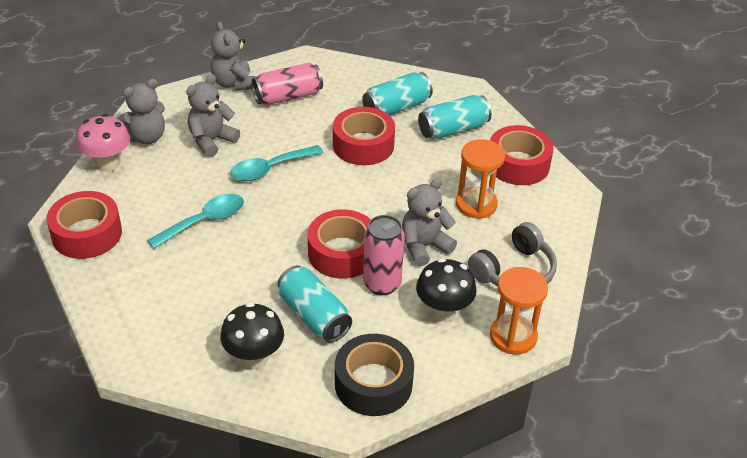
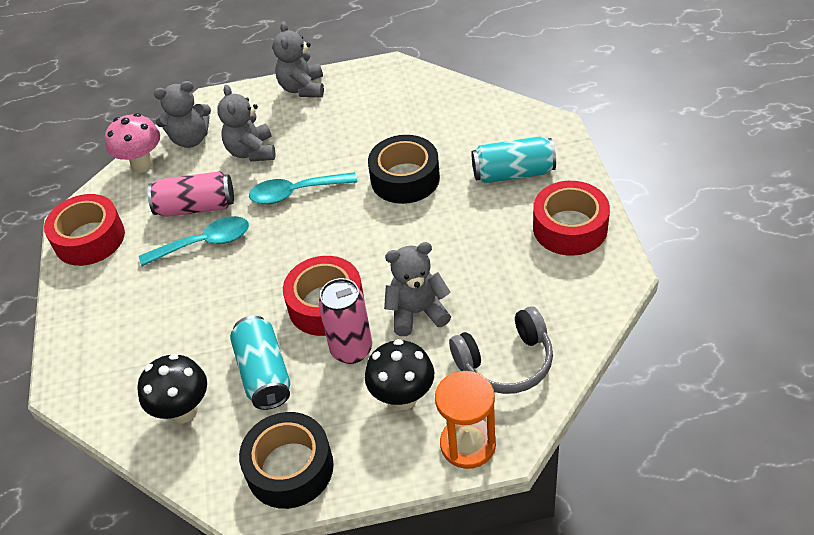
camera: 25 degrees right, 5 degrees up
(211, 140) = (252, 152): grey teddy bear -> grey teddy bear turned 75 degrees counterclockwise
(288, 96) = (351, 110): pink can -> pink can (196, 207)
(363, 145) = (405, 178): red tape -> black tape
(396, 108) = (461, 138): turquoise can -> none
(476, 204) = (498, 270): orange hourglass -> none

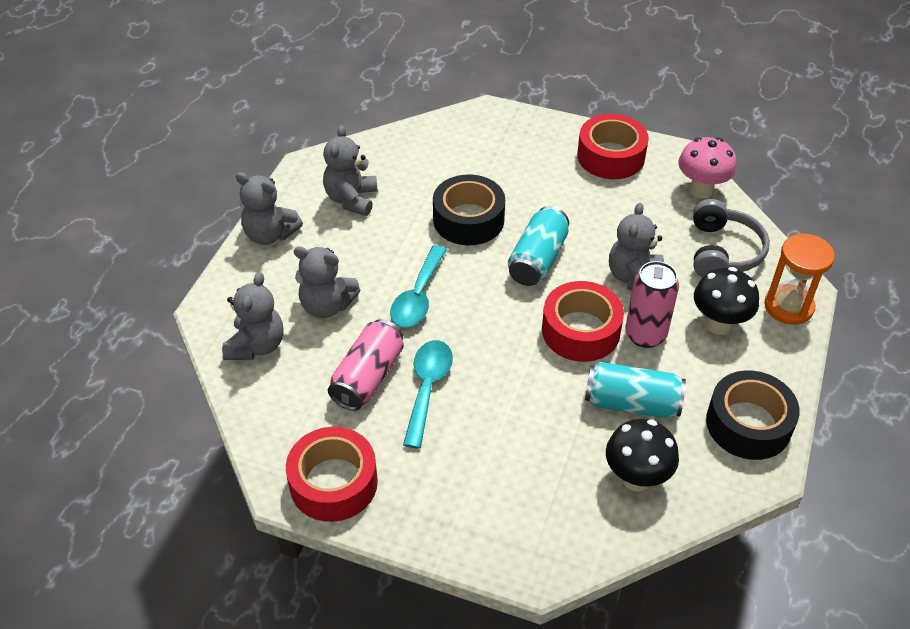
camera: 65 degrees left, 0 degrees up
(142, 164) = (256, 399): pink mushroom -> pink mushroom (701, 190)
(374, 107) = (351, 199): none -> grey teddy bear
(513, 173) = (522, 157): turquoise can -> turquoise can (538, 259)

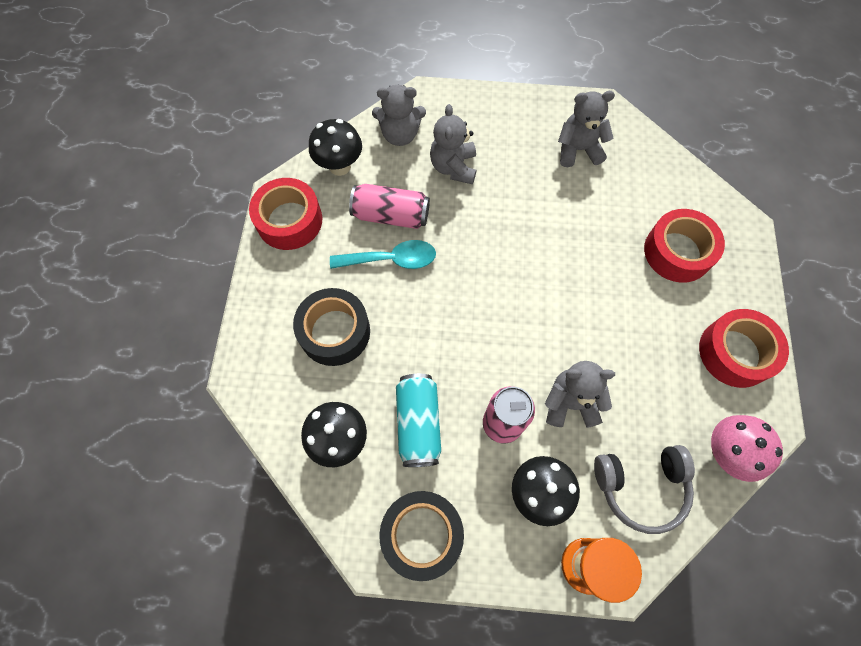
camera: 75 degrees right, 20 degrees up
(270, 234) = (515, 107): grey teddy bear -> none
(275, 415) = (340, 166): none -> black mushroom
(418, 296) = (485, 228): turquoise spoon -> none
(468, 219) = (590, 244): black tape -> black tape (334, 332)
(538, 259) = (562, 312): turquoise can -> none
(580, 331) = (488, 366): red tape -> red tape (677, 252)

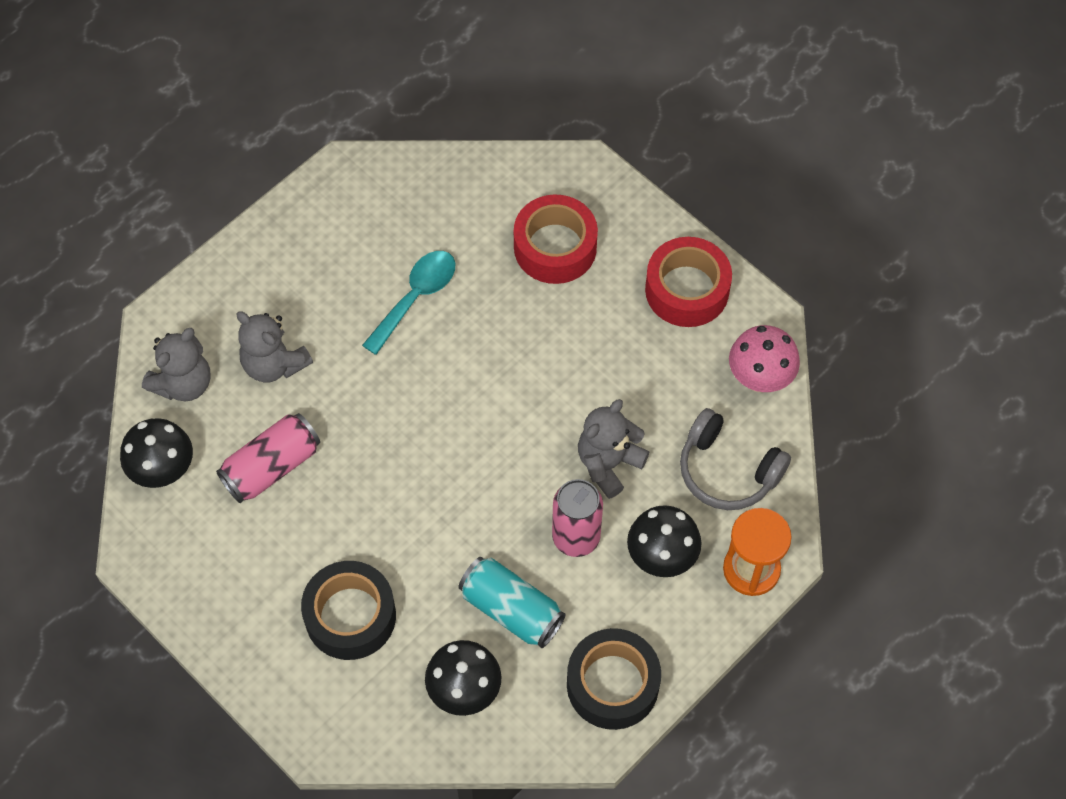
camera: 50 degrees left, 5 degrees down
(289, 220) = (182, 569): red tape -> none
(391, 259) = (321, 505): turquoise spoon -> turquoise spoon (415, 298)
(578, 150) = (368, 234): grey teddy bear -> none
(641, 486) = (728, 470): grey headphones -> grey headphones turned 90 degrees clockwise

